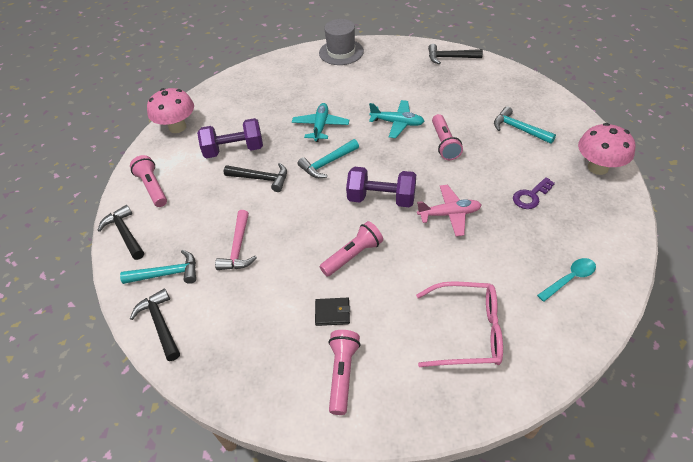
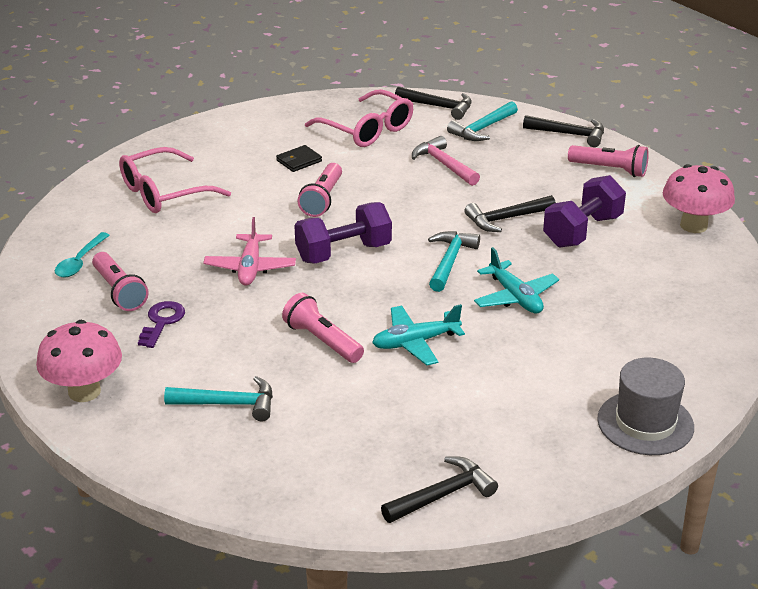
camera: 140 degrees right, 15 degrees down
(244, 325) = (367, 130): none -> pink glasses
(342, 374) = (253, 137): pink flashlight -> pink flashlight (119, 291)
(449, 214) = (250, 268): pink plane -> pink plane turned 45 degrees counterclockwise

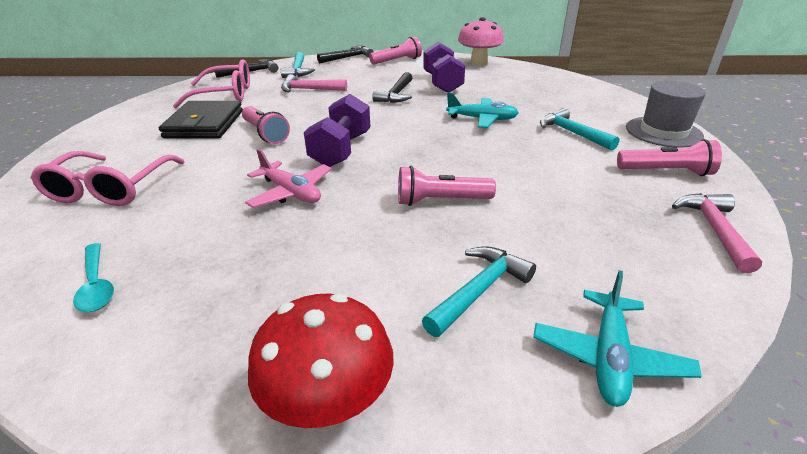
camera: 50 degrees left, 0 degrees up
(84, 391) = (329, 403): pink mushroom -> red mushroom
(119, 291) = (194, 280): pink flashlight -> pink flashlight (666, 172)
(162, 322) = (288, 274): purple key -> none
(299, 161) = (205, 124): black wallet -> black wallet, size x2.11
(415, 342) = (491, 166): turquoise plane -> turquoise plane (609, 357)
(442, 495) = (714, 230): black hammer -> pink hammer
(450, 261) = (413, 123): turquoise hammer -> turquoise hammer (572, 133)

